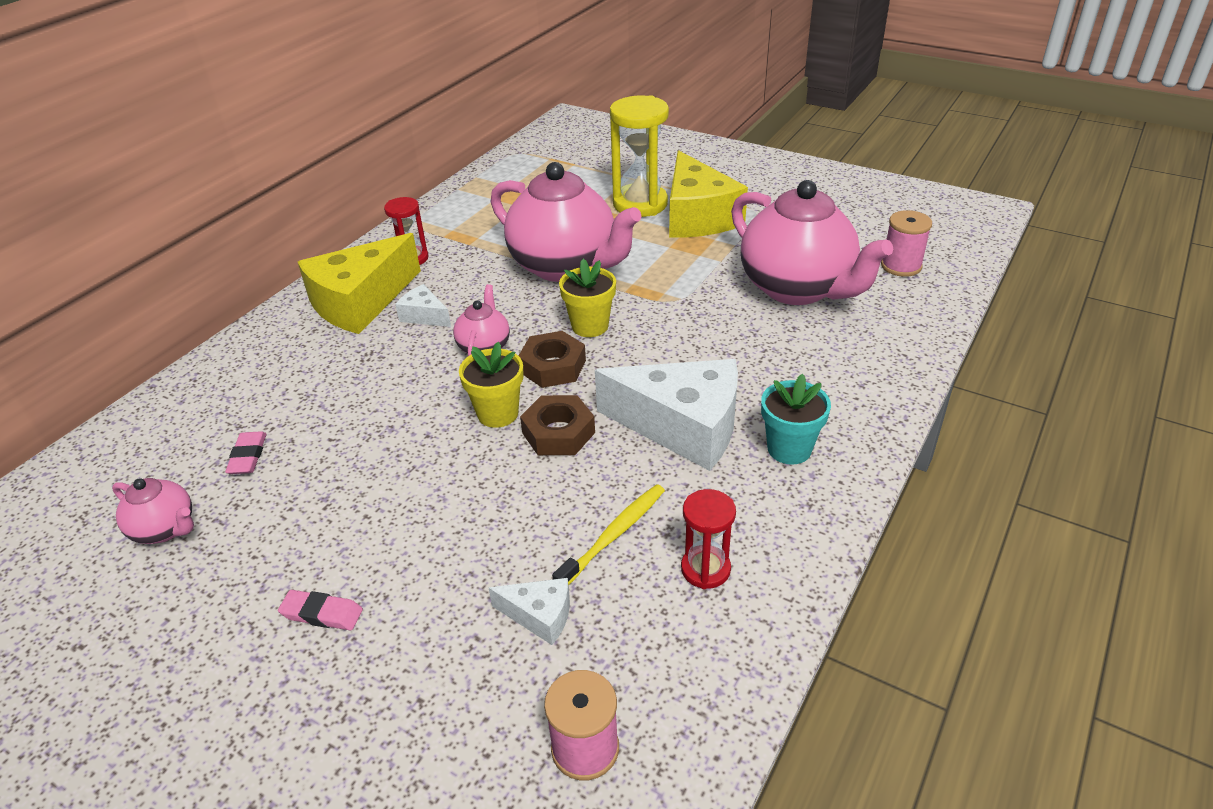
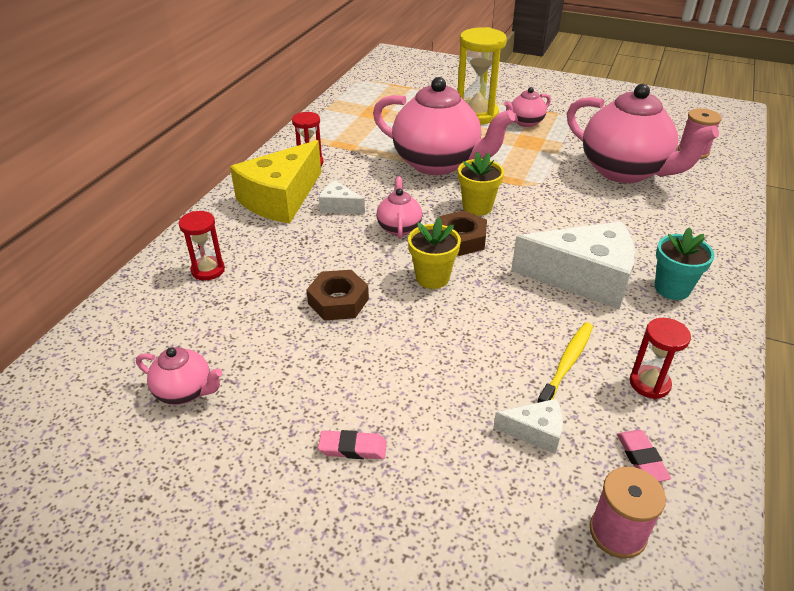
camera: 10 degrees left, 0 degrees up
(244, 386) = (208, 270): none -> red hourglass
(248, 456) = (234, 326): pink eraser -> pink eraser (641, 459)
(558, 433) = (488, 289): brown nut -> brown nut (338, 301)
(697, 217) = (525, 122): yellow cheese -> pink teapot

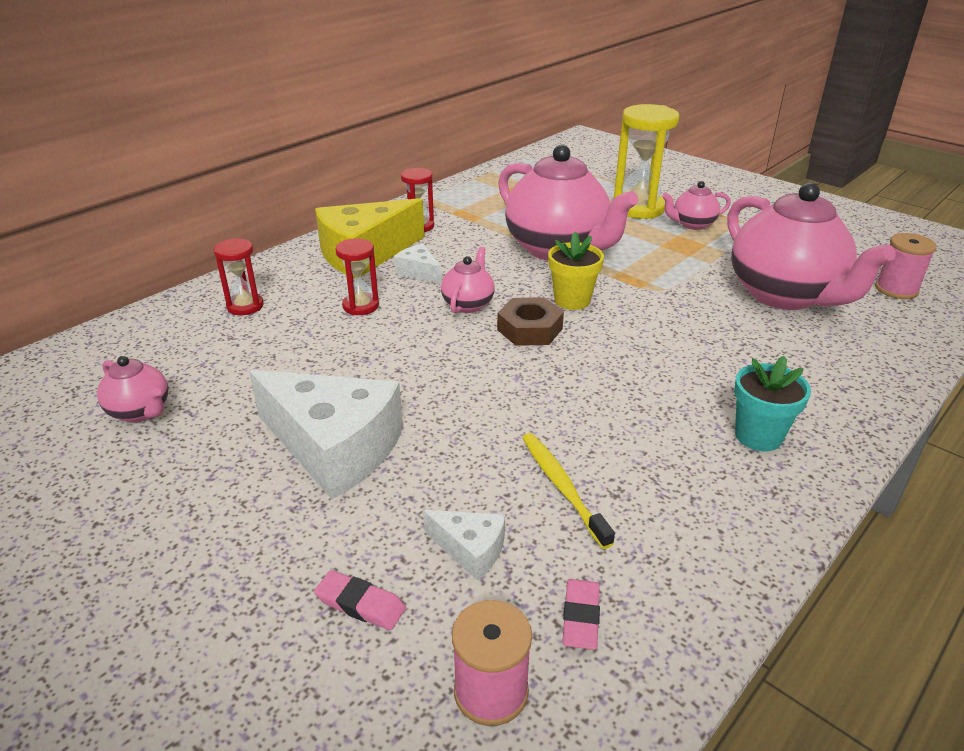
camera: 20 degrees right, 5 degrees down
(338, 301) = (351, 362): brown nut -> none
(353, 448) = (259, 509): pink eraser -> pink eraser (360, 604)
(432, 278) = (468, 361): yellow flower pot -> none
(567, 363) = (562, 486): yellow toothbrush -> yellow toothbrush turned 75 degrees counterclockwise
(584, 278) = (649, 399): white cheese -> white cheese (334, 447)
(649, 384) = (652, 535): red hourglass -> red hourglass (360, 306)

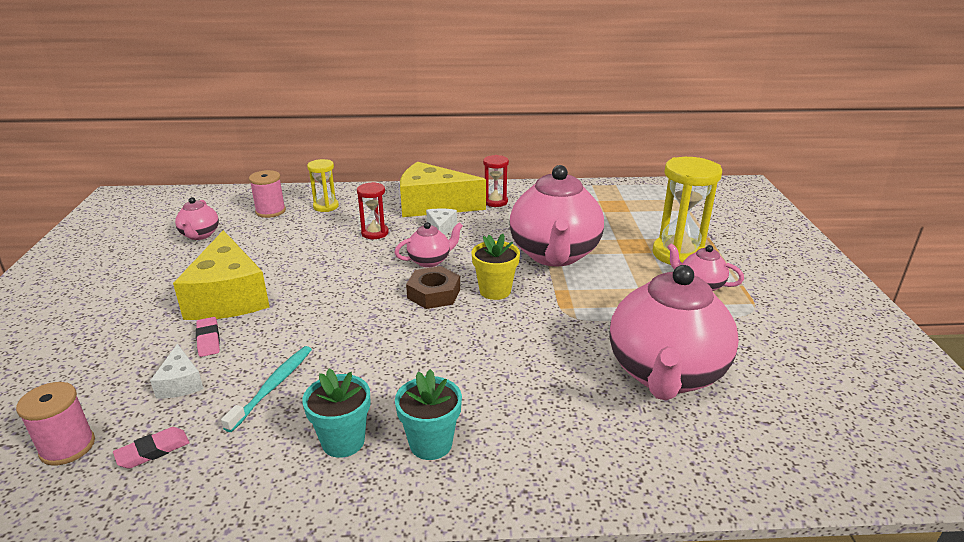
camera: 45 degrees right, 5 degrees down
(245, 306) = (326, 206): red hourglass -> yellow hourglass
(334, 447) = (228, 297): white cheese -> yellow cheese
(360, 604) = (106, 371): pink eraser -> pink eraser (208, 340)
(562, 486) = (273, 386): yellow toothbrush -> turquoise toothbrush
(704, 481) = (343, 441): none -> turquoise flower pot
(896, 289) = (793, 430): pink spool -> pink spool (270, 211)

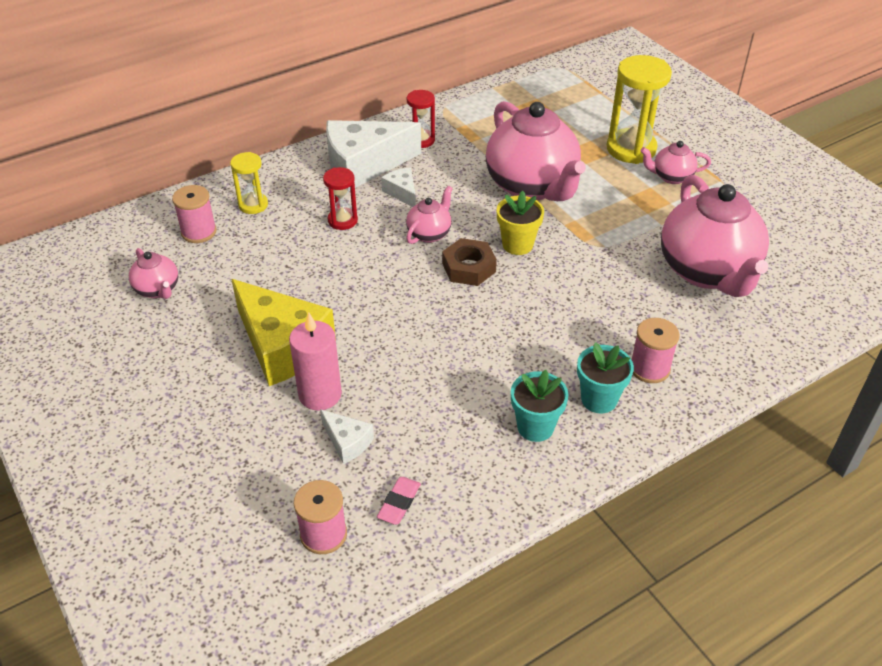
camera: 30 degrees left, 15 degrees up
(208, 340) = (320, 394): pink eraser -> pink candle
(273, 386) = (430, 409): turquoise toothbrush -> none
(433, 205) = (364, 165): yellow cheese -> white cheese
(513, 437) = (649, 368): none -> pink spool

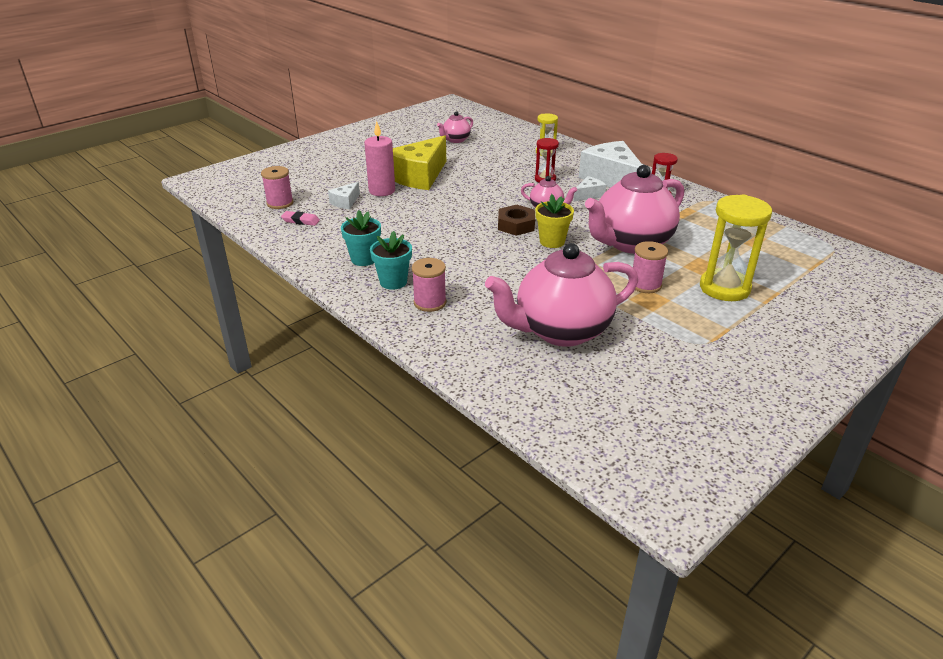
camera: 80 degrees right, 10 degrees down
(199, 232) = (511, 142): pink spool -> pink spool (645, 285)
(671, 177) = (695, 311): pink teapot -> none

